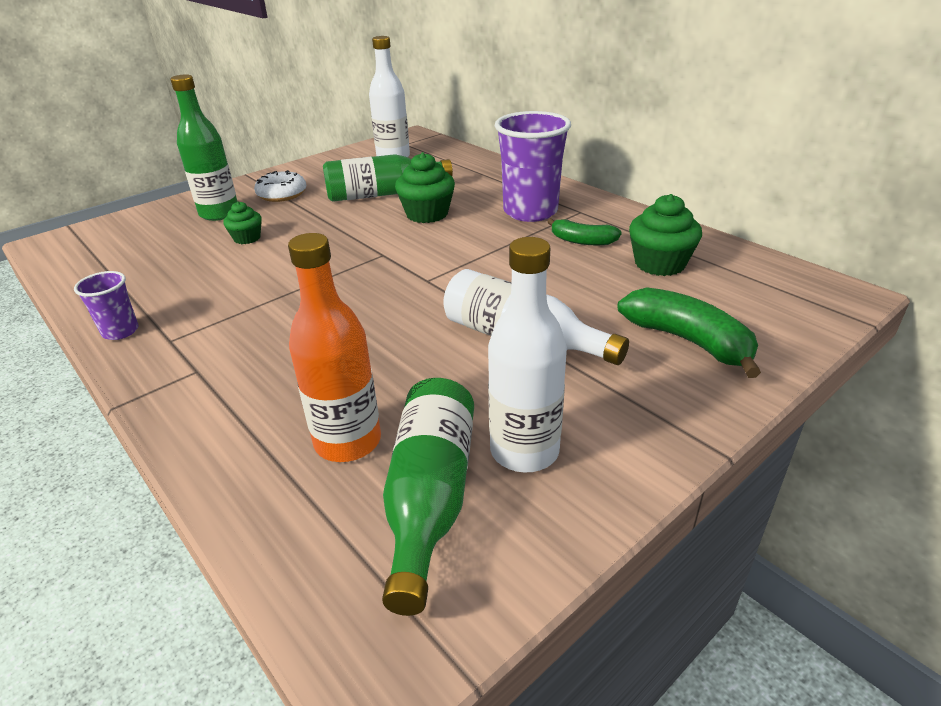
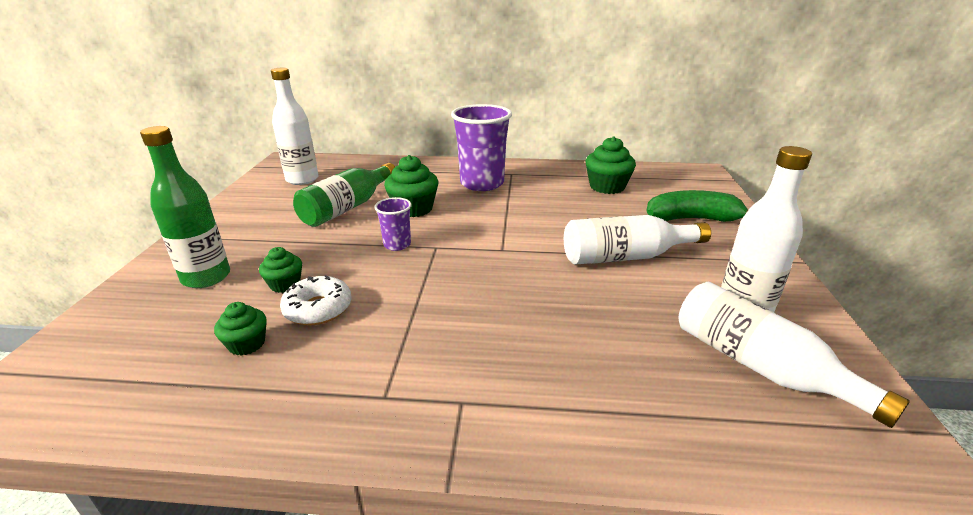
camera: 45 degrees left, 5 degrees down
(120, 331) = (313, 421): purple cup -> purple cup (397, 245)
(169, 267) = (247, 344): none -> green cupcake
(282, 194) = (246, 238): white donut -> white donut (318, 309)
(348, 442) = (662, 370): orange bottle -> none
(430, 497) = (759, 366): green bottle -> white bottle
(582, 241) = (545, 189): green banana -> none

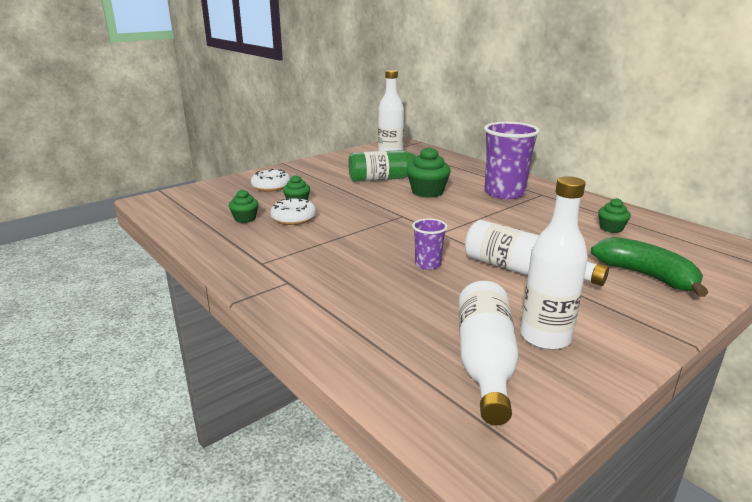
camera: 45 degrees right, 5 degrees down
(206, 277) = (271, 186): green bottle -> white donut
(397, 245) = (382, 206): purple cup -> purple cup (428, 264)
(607, 187) = (611, 228): green cupcake -> green cupcake, size x0.59

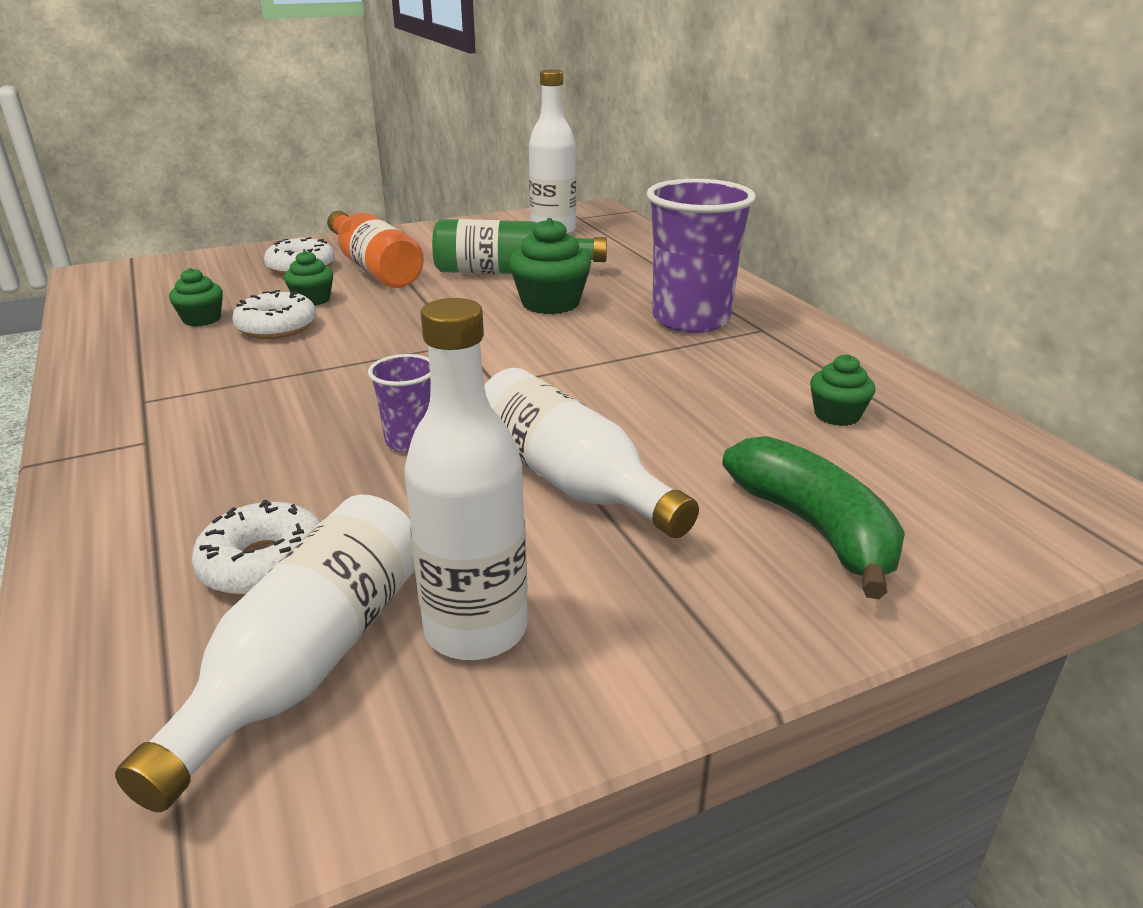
camera: 15 degrees right, 5 degrees up
(313, 183) = (374, 268): none -> orange bottle
(417, 327) = (264, 564): none -> white donut

